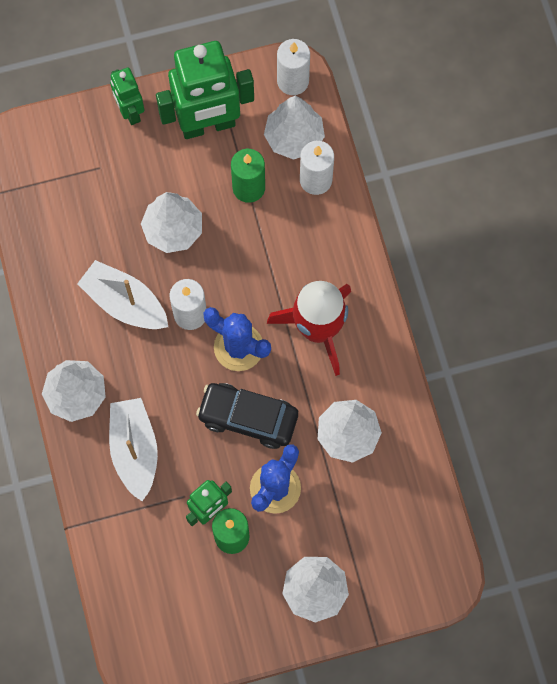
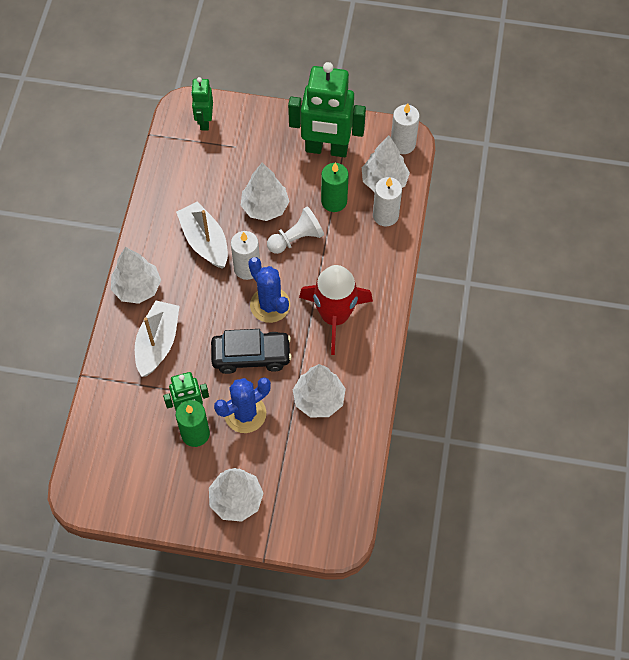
camera: 25 degrees right, 10 degrees down
(130, 112) = (276, 119): green robot -> green robot (204, 121)
(228, 253) = (296, 239): none -> white pawn
(248, 418) = (251, 356): black car -> black car turned 135 degrees clockwise

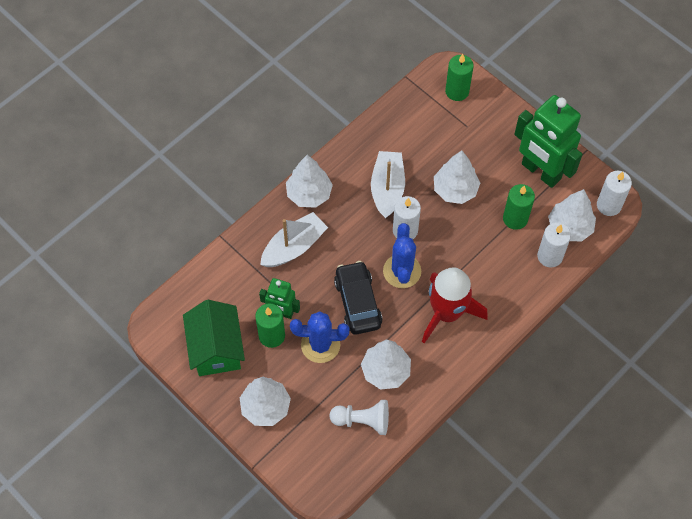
camera: 35 degrees right, 0 degrees up
(152, 478) = (216, 348): none -> green house
(204, 121) = (457, 91): green robot -> green candle
(251, 356) = (358, 302): black car -> black car turned 135 degrees counterclockwise
(296, 239) = (462, 231): white pawn -> white pawn (362, 421)

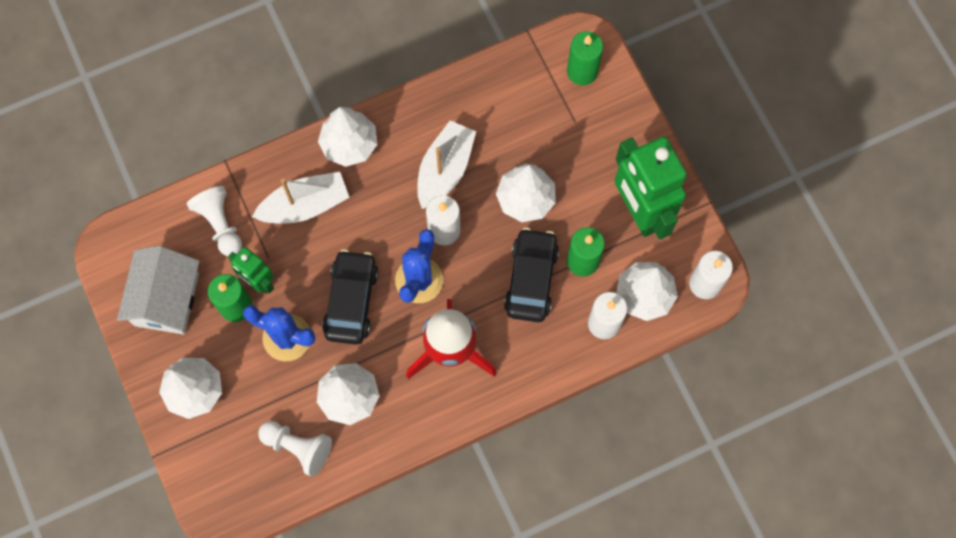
camera: 20 degrees right, 10 degrees up
(216, 348) = (167, 299): green house -> white house
(235, 281) = (220, 224): none -> white pawn
(483, 243) = (531, 279): none -> black car

